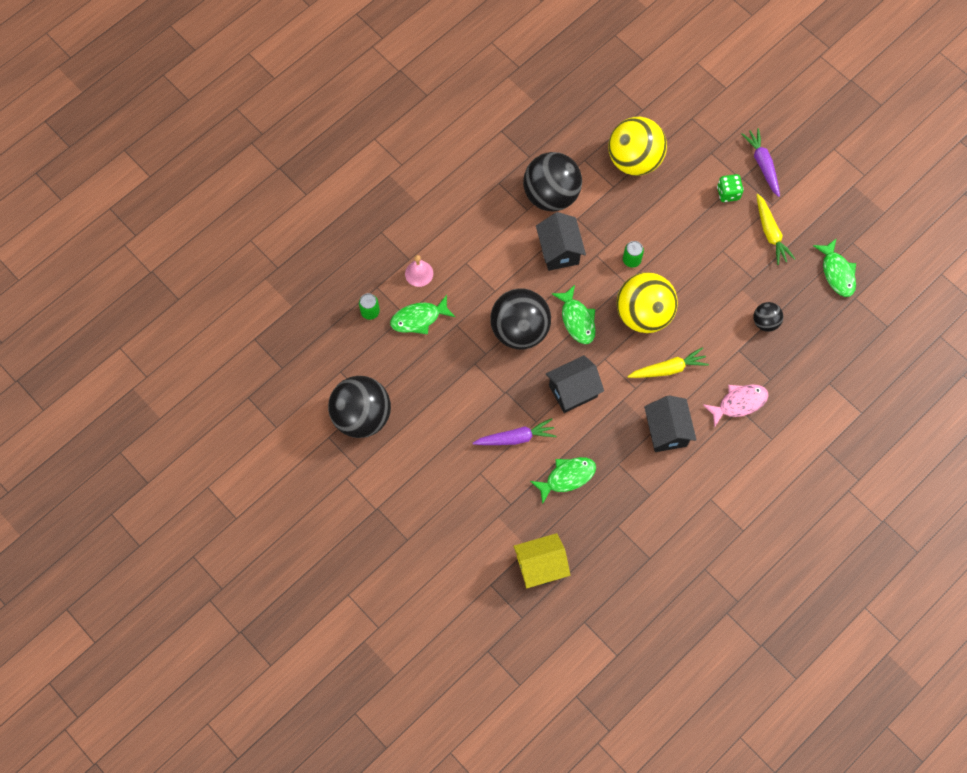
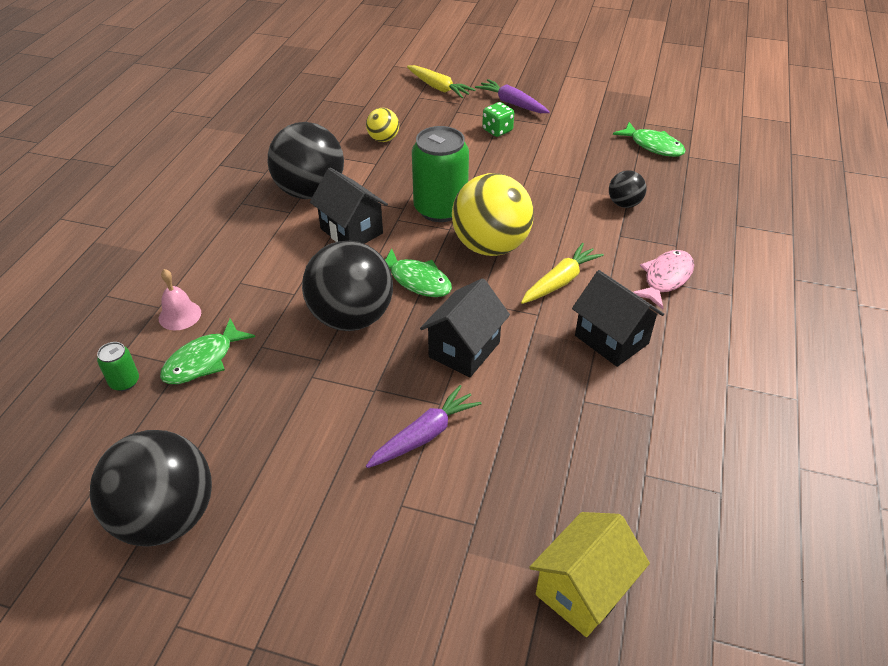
camera: 30 degrees left, 25 degrees down
(567, 477) = (529, 448): green fish -> none
(631, 260) = (440, 209): green can -> green can, size x2.23
(634, 160) = (383, 139): yellow ball -> yellow ball, size x0.49
(770, 233) = (563, 142): yellow carrot -> yellow carrot (438, 88)

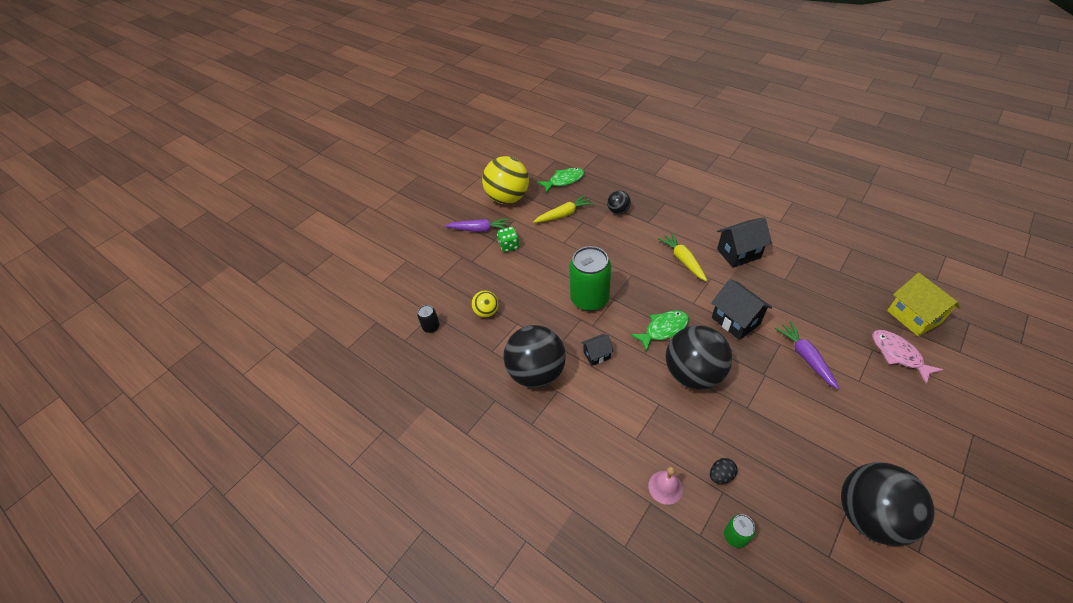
camera: 65 degrees left, 5 degrees up
(203, 361) = (721, 475): green fish -> black egg
(347, 110) = (431, 327): none -> black can
(351, 231) = (597, 355): black house -> black house, size x0.57
(438, 88) = (433, 263): yellow carrot -> yellow carrot (563, 214)
(490, 246) = (639, 283): yellow ball -> yellow ball (508, 198)
(512, 103) = (479, 229): purple carrot -> purple carrot turned 150 degrees counterclockwise
(665, 279) = (692, 216): pink fish -> pink fish (898, 354)

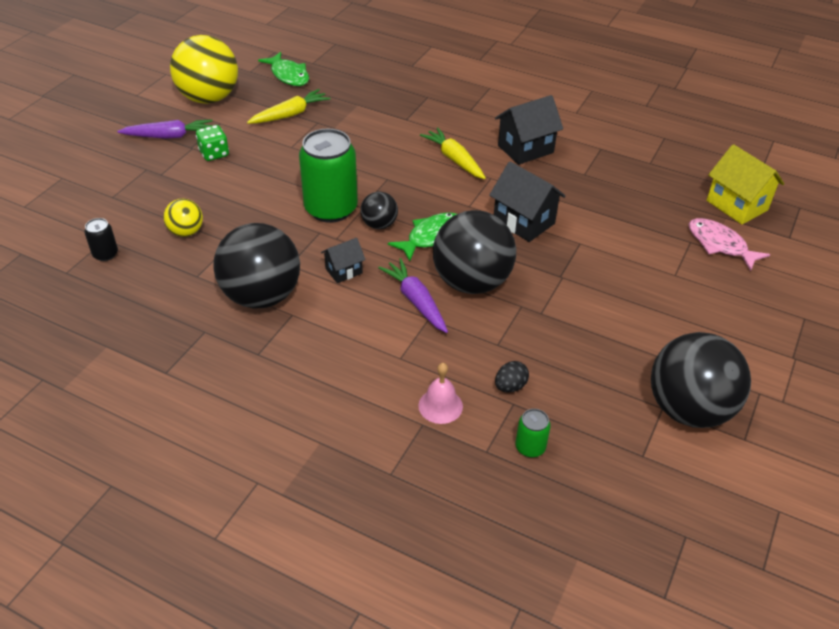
camera: 15 degrees left, 5 degrees down
(564, 180) = (288, 75): green fish -> green fish turned 90 degrees clockwise
(618, 211) = (365, 108): black ball -> black ball (379, 224)
(805, 357) = (611, 255): purple carrot -> purple carrot (416, 301)

